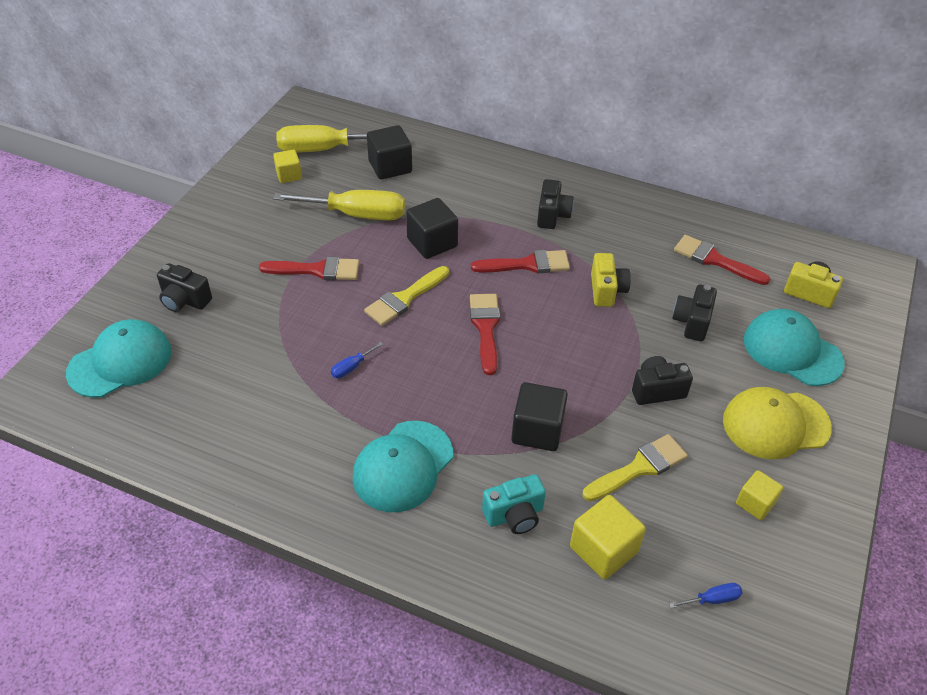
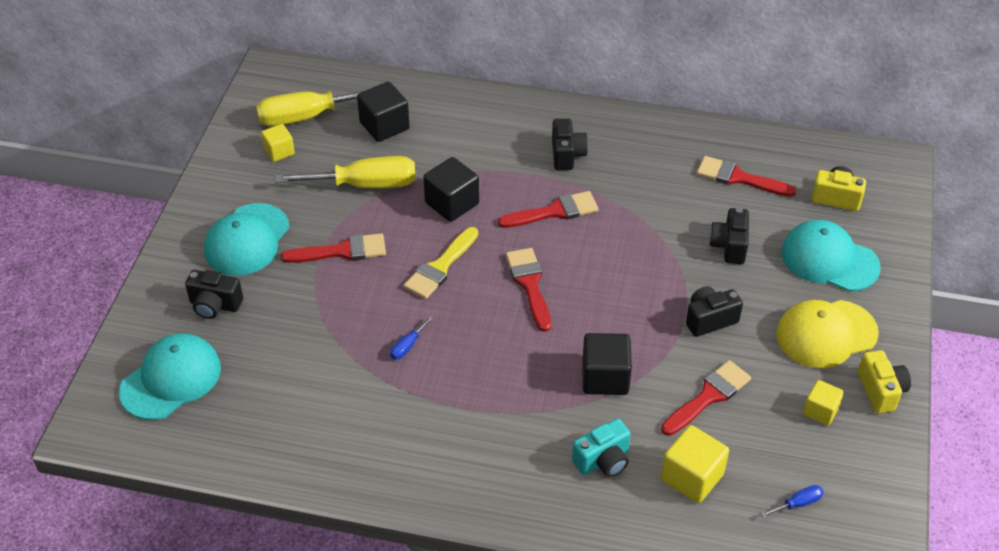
camera: 10 degrees left, 0 degrees up
(403, 466) = (486, 433): turquoise cap -> turquoise cap (247, 240)
(606, 290) = (639, 227): yellow camera -> yellow camera (881, 391)
(639, 468) = (708, 396): yellow brush -> red brush

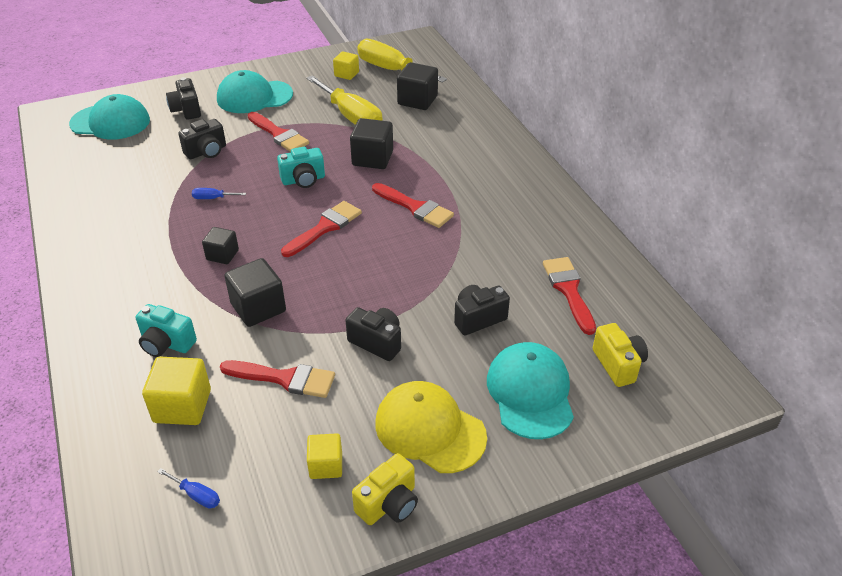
camera: 55 degrees right, 5 degrees down
(440, 267) = (303, 180): yellow brush -> turquoise camera
(507, 373) = (222, 255): none -> black cube
(567, 155) = (484, 188): black camera -> black camera (206, 152)

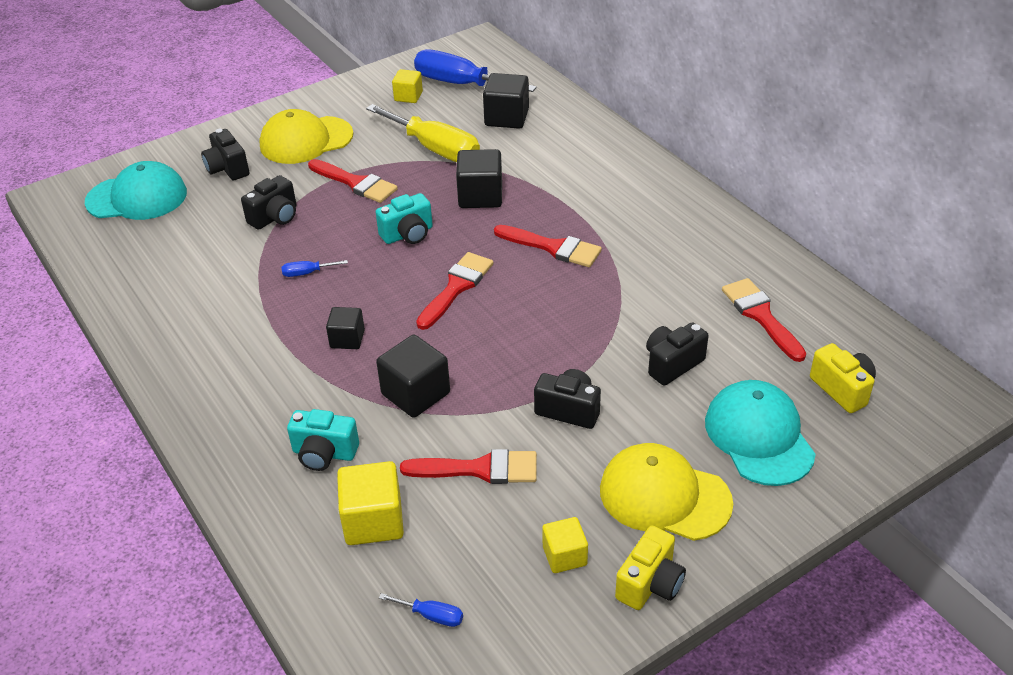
camera: 10 degrees left, 0 degrees up
(254, 97) = (306, 140): turquoise cap -> yellow cap
(391, 70) = (460, 84): yellow screwdriver -> blue screwdriver

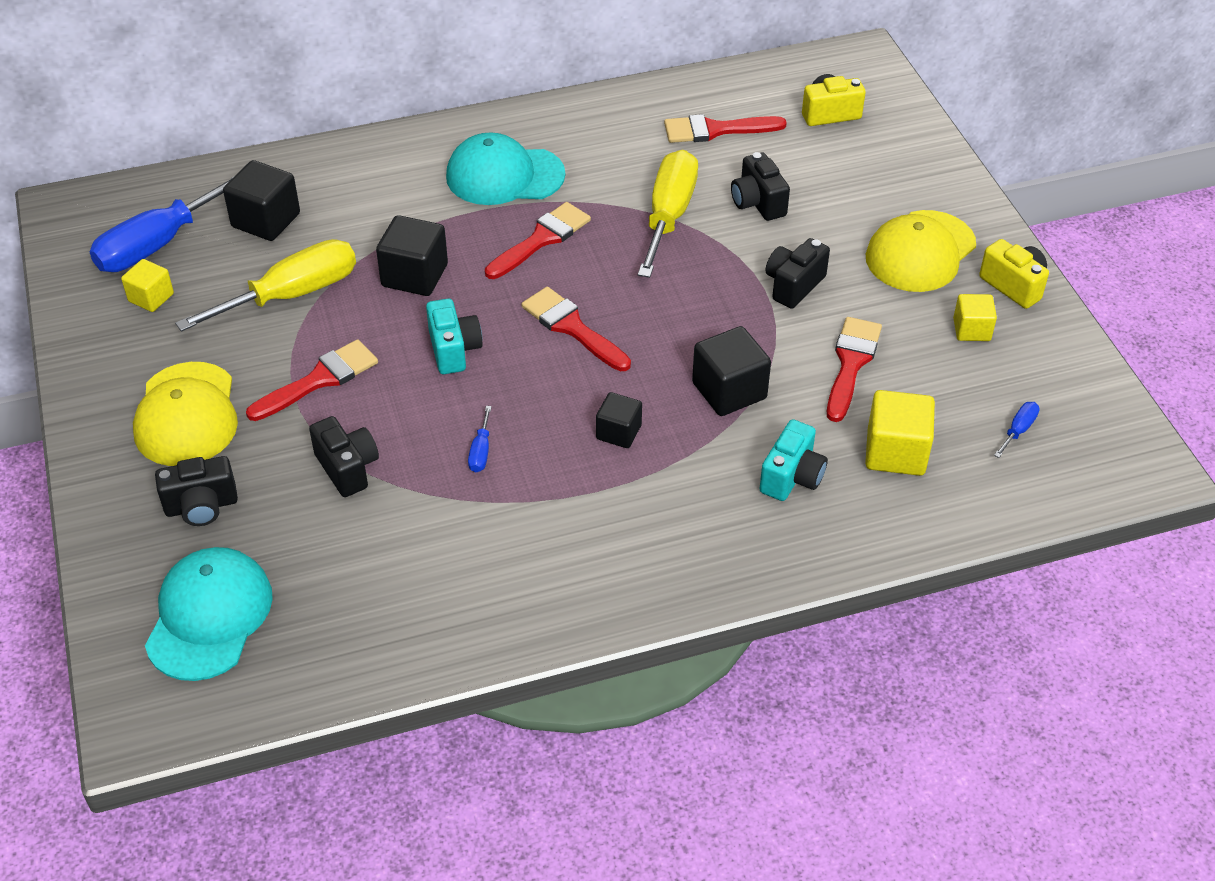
camera: 75 degrees left, 5 degrees up
(622, 311) = (668, 216): none -> yellow screwdriver
(759, 436) = (868, 177): turquoise cap -> turquoise cap (504, 176)

